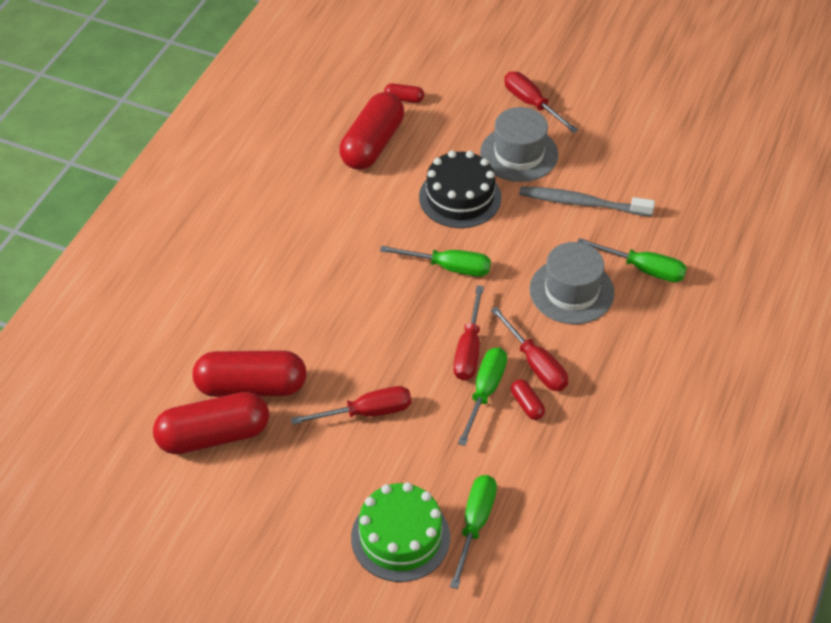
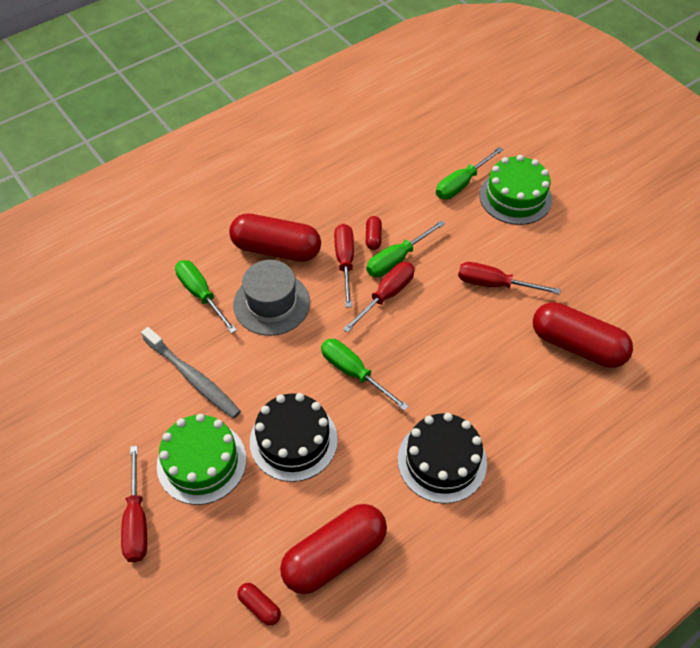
camera: 150 degrees left, 5 degrees up
(214, 435) = (622, 320): red capsule -> red capsule (276, 249)
(328, 235) = (442, 461): none -> black cake
(519, 154) = (201, 462): grey hat -> green cake

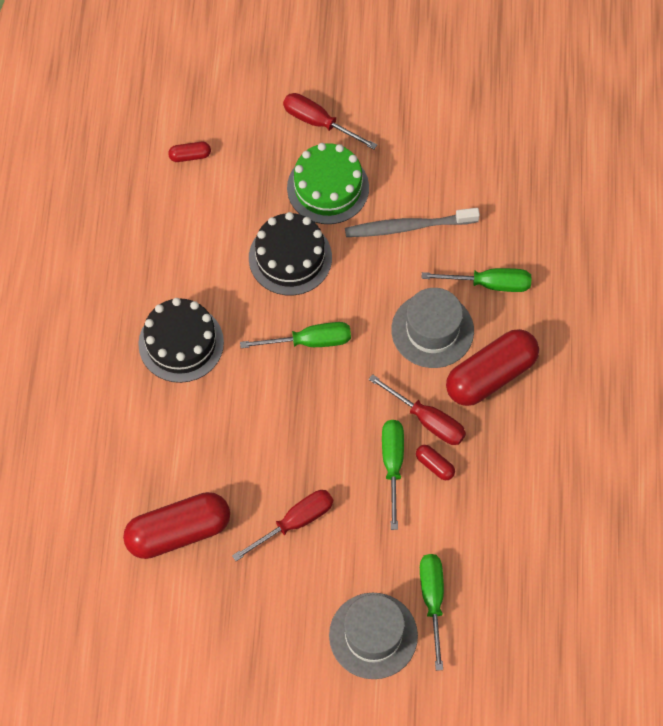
camera: 130 degrees right, 10 degrees up
(334, 555) = (181, 222): red capsule -> none
(386, 295) = (362, 425): red screwdriver -> none
(515, 197) = (373, 635): green cake -> grey hat

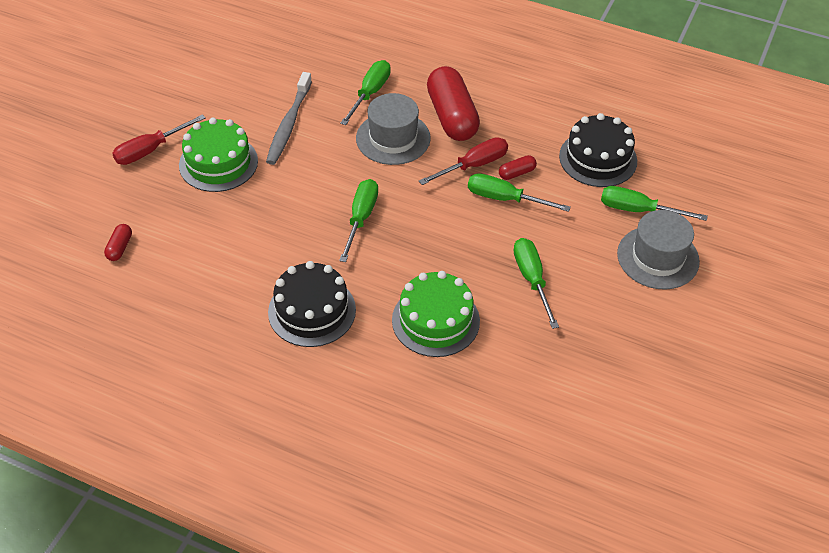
camera: 70 degrees left, 15 degrees down
(178, 532) = (507, 369): red capsule -> none
(211, 452) = (435, 320): none -> green cake
(290, 257) = (271, 207): black cake -> black cake (598, 158)
(295, 522) = (532, 279): red screwdriver -> green screwdriver

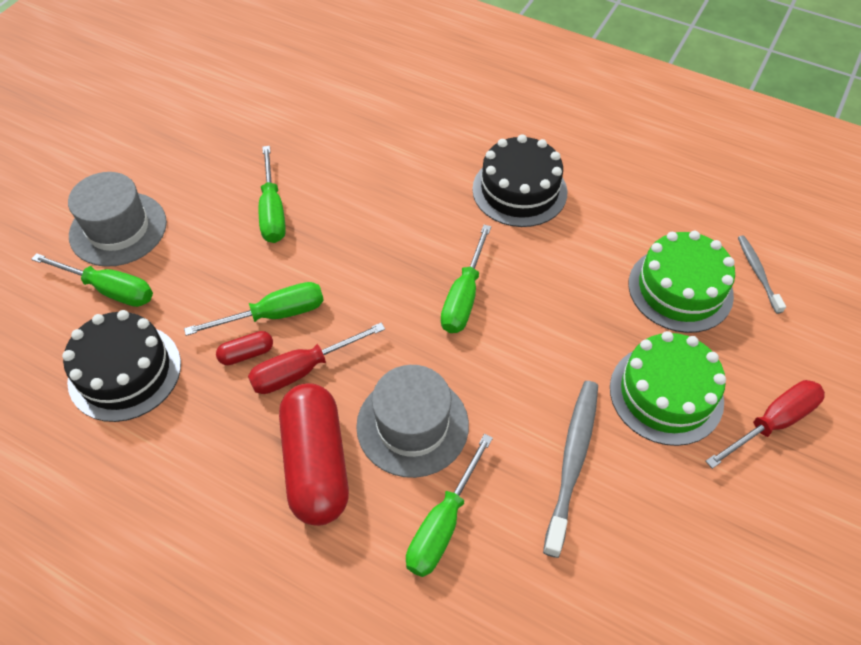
camera: 175 degrees left, 5 degrees up
(120, 248) = (757, 273): red capsule -> grey toothbrush
(435, 320) = (387, 175): green cake -> green cake (680, 289)
(505, 199) = (274, 315): green screwdriver -> green screwdriver turned 45 degrees counterclockwise

